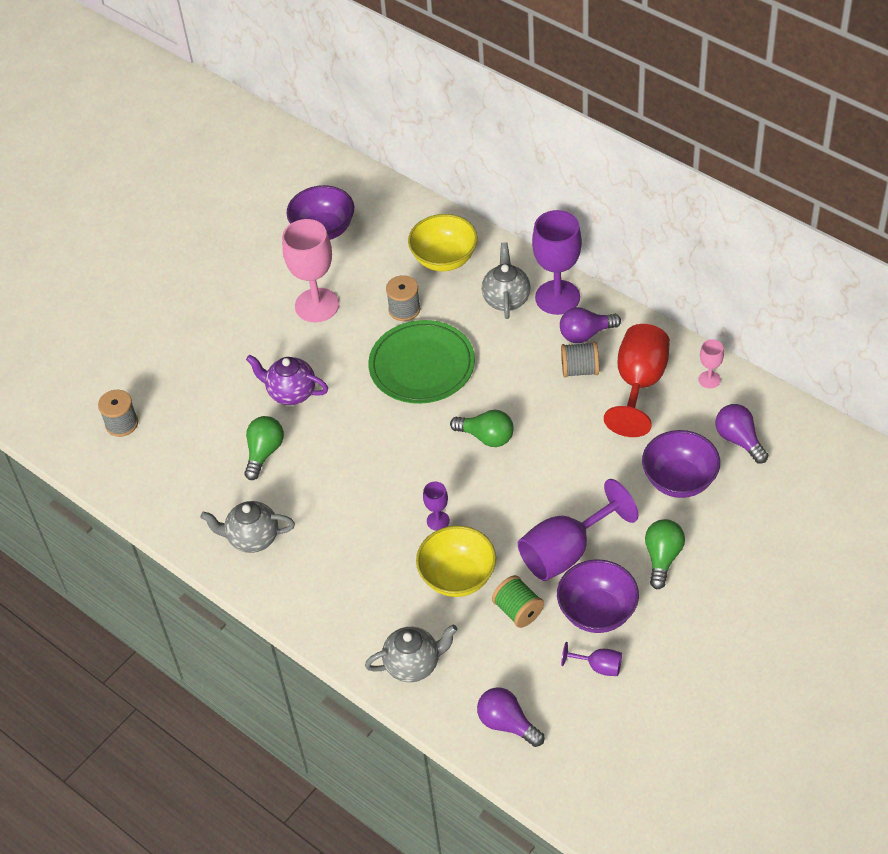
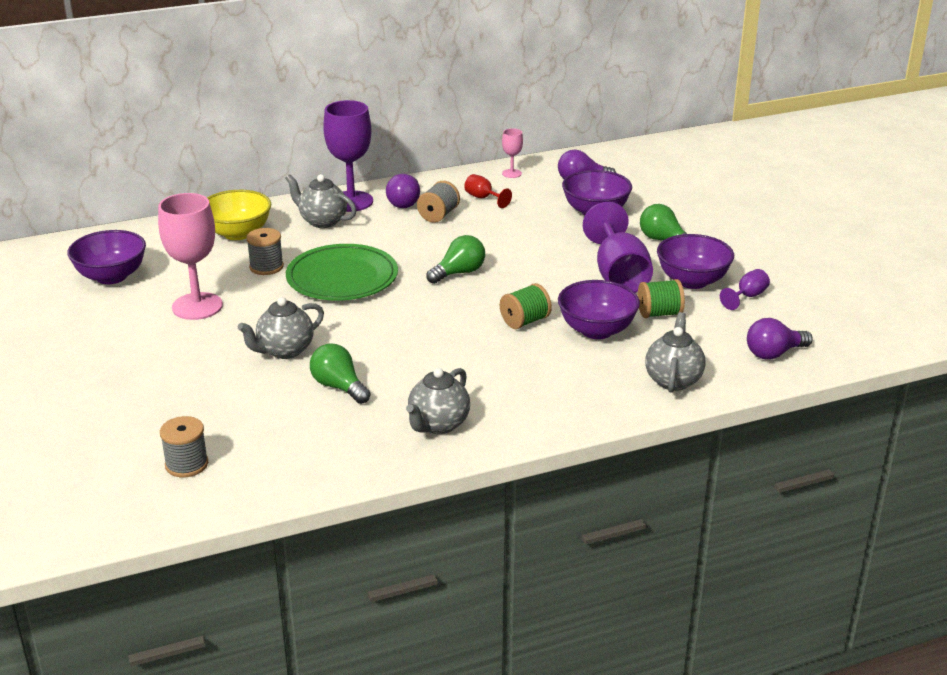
camera: 65 degrees left, 20 degrees down
(291, 393) = (284, 351): purple teapot -> grey teapot
(438, 521) = (525, 321): purple goblet -> green spool
(458, 577) = (596, 330): yellow bowl -> purple bowl
(639, 384) = (483, 198): red goblet -> red goblet, size x0.47

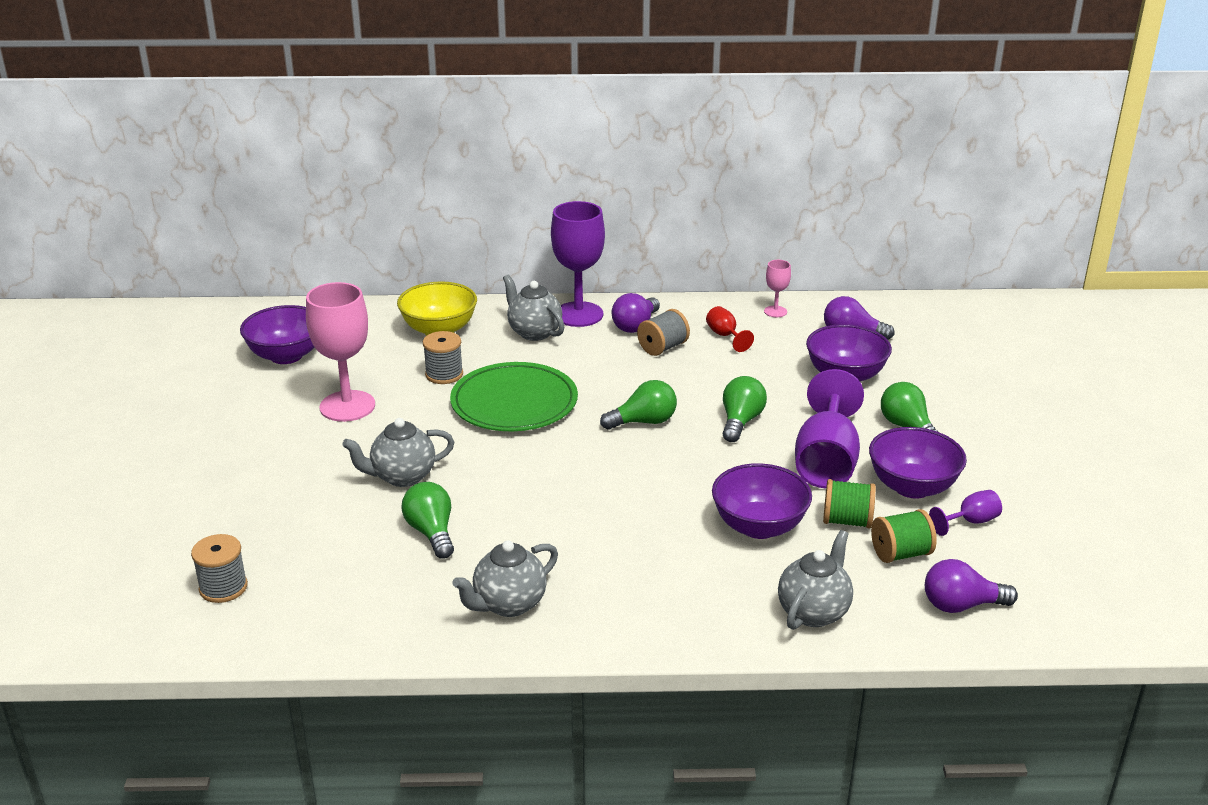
camera: 20 degrees right, 0 degrees up
(525, 321) = (682, 497): green spool -> green spool (900, 554)
(535, 259) = (740, 421): none -> green light bulb

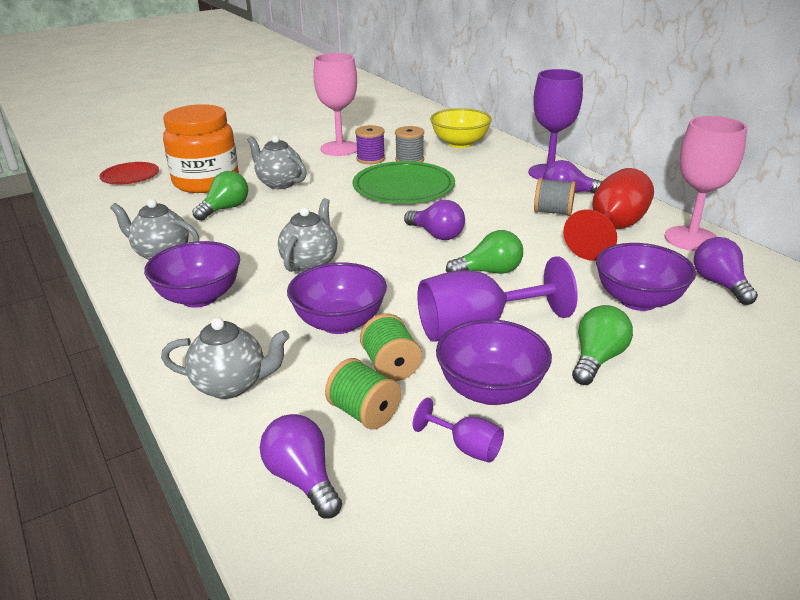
camera: 60 degrees right, 0 degrees up
(223, 587) = (130, 176): grey spool -> red plate
(286, 356) = (373, 121): purple bowl -> purple bowl (199, 297)
(327, 528) = (206, 182): none -> orange jar
(408, 396) = (370, 159): none -> purple spool
(534, 332) = (502, 167): grey teapot -> grey teapot (310, 263)
(644, 422) = (437, 235): green light bulb -> purple light bulb
(725, 336) = (612, 229): red goblet -> red goblet, size x2.13
(775, 311) = (691, 239): pink goblet -> pink goblet, size x2.13

